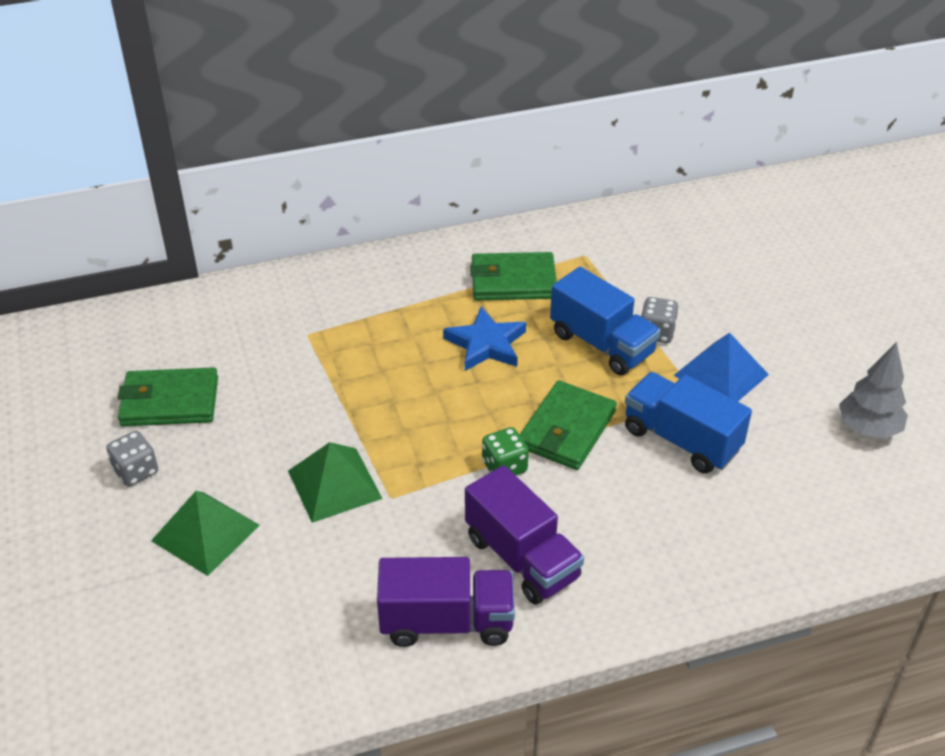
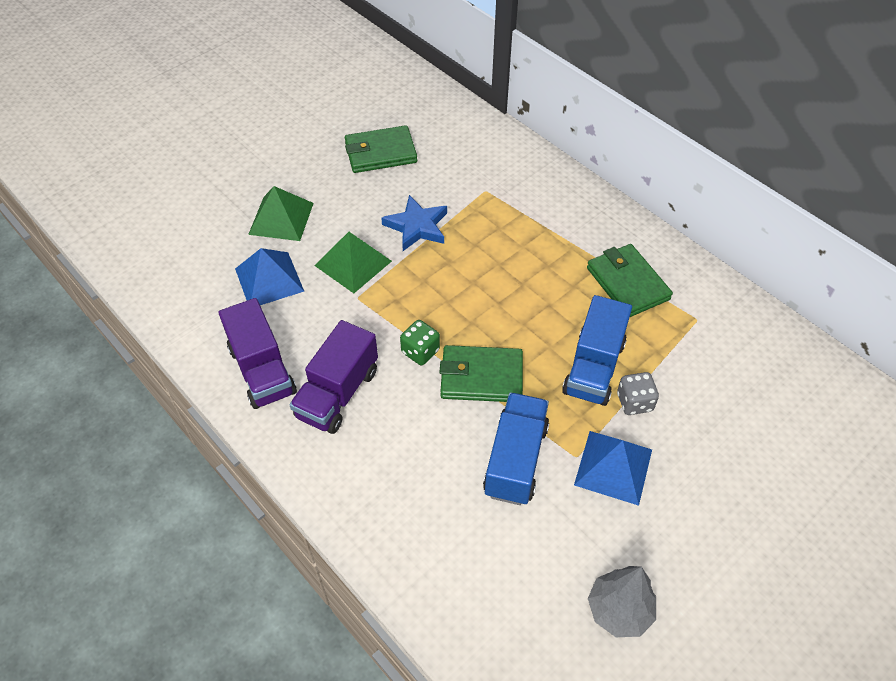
camera: 65 degrees right, 10 degrees up
(136, 471) = (314, 165): grey dice -> none
(169, 402) = (380, 153): green wallet -> green wallet turned 75 degrees counterclockwise
(303, 575) = (269, 279): none -> blue pyramid
(486, 344) = (542, 293): blue star -> blue star (417, 226)

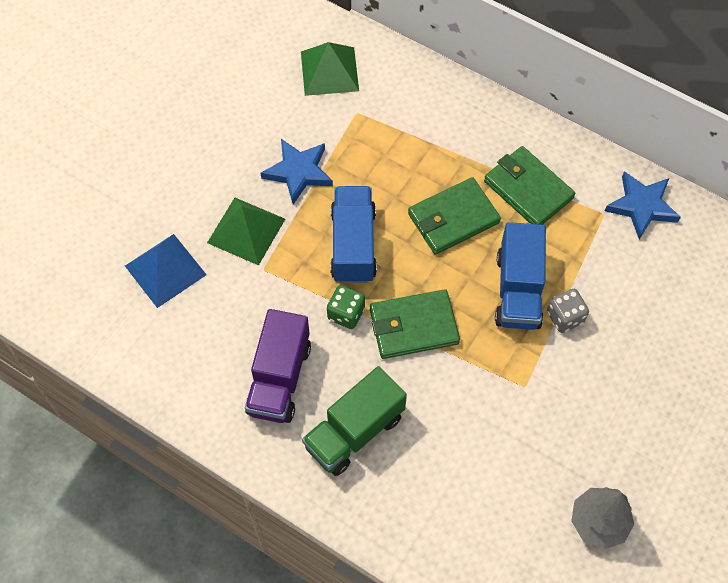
camera: 15 degrees left, 10 degrees up
(262, 370) = (195, 373): purple truck -> none
(281, 218) = (152, 195): green pyramid -> green pyramid (329, 71)
(380, 153) = (231, 90): green wallet -> green wallet (453, 218)
(393, 458) = (354, 431): none -> green truck
(515, 460) = (470, 404): blue truck -> blue truck (353, 245)
(613, 467) = (561, 388): blue pyramid -> none
(737, 321) = (642, 206): none -> blue star

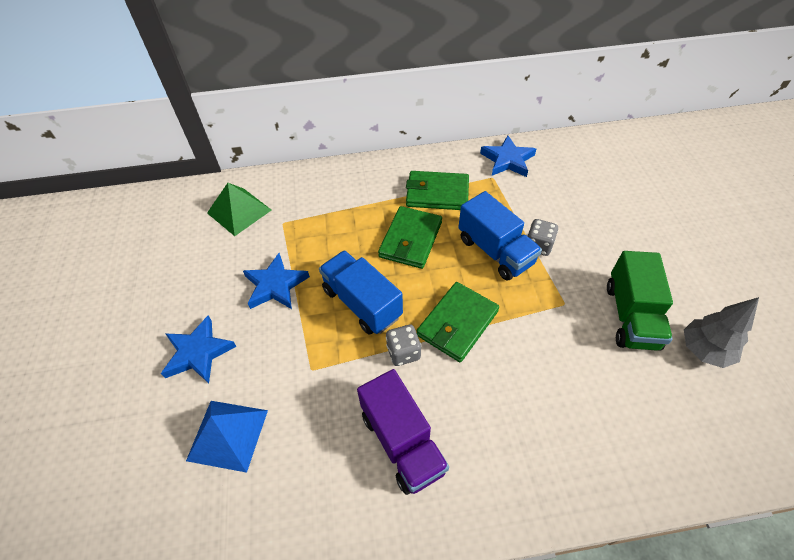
camera: 40 degrees left, 10 degrees down
(193, 186) = (198, 352): none -> blue star
(246, 231) = (271, 353): green pyramid -> none
(346, 313) = (403, 352): green dice -> grey dice
(354, 431) = (497, 432): green truck -> green truck (631, 316)

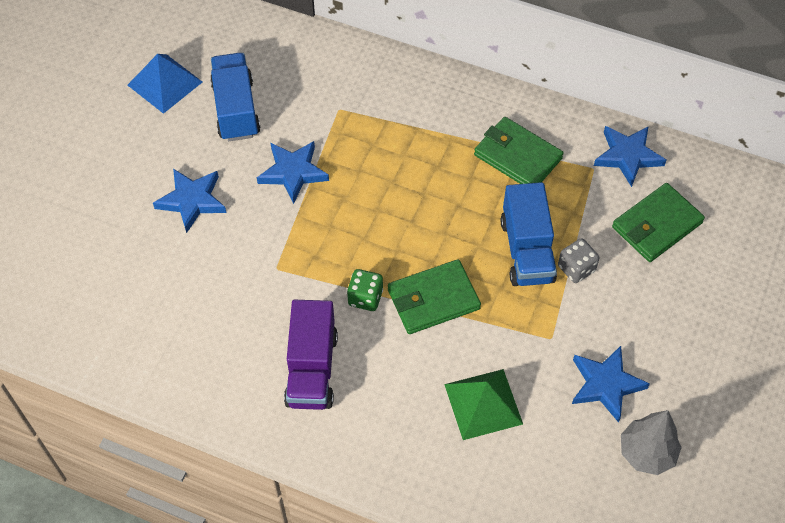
camera: 30 degrees right, 5 degrees up
(227, 435) = (178, 284): blue pyramid -> blue pyramid (164, 83)
(239, 211) = (305, 74): green pyramid -> green pyramid (483, 404)
(362, 303) = (360, 232): blue truck -> blue truck (236, 109)
(403, 352) = (365, 298): grey dice -> green dice
(410, 240) = (451, 194): green wallet -> green wallet (656, 225)
(631, 316) = (606, 384): green truck -> blue star

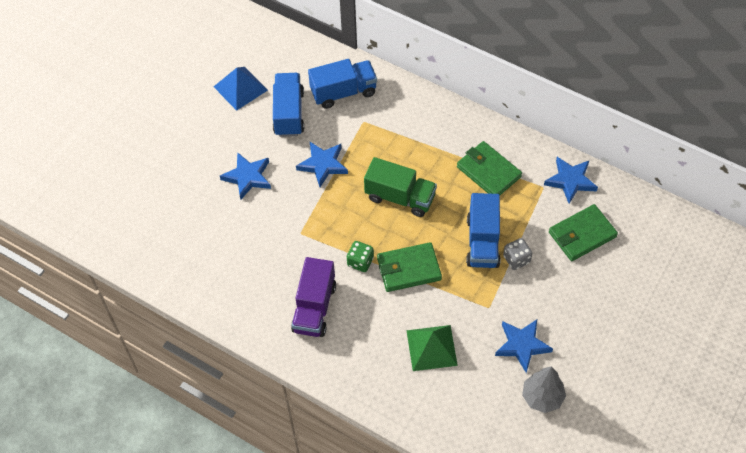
camera: 10 degrees right, 0 degrees up
(306, 74) = (343, 92): none -> blue truck
(405, 204) = (400, 197): none -> green truck

